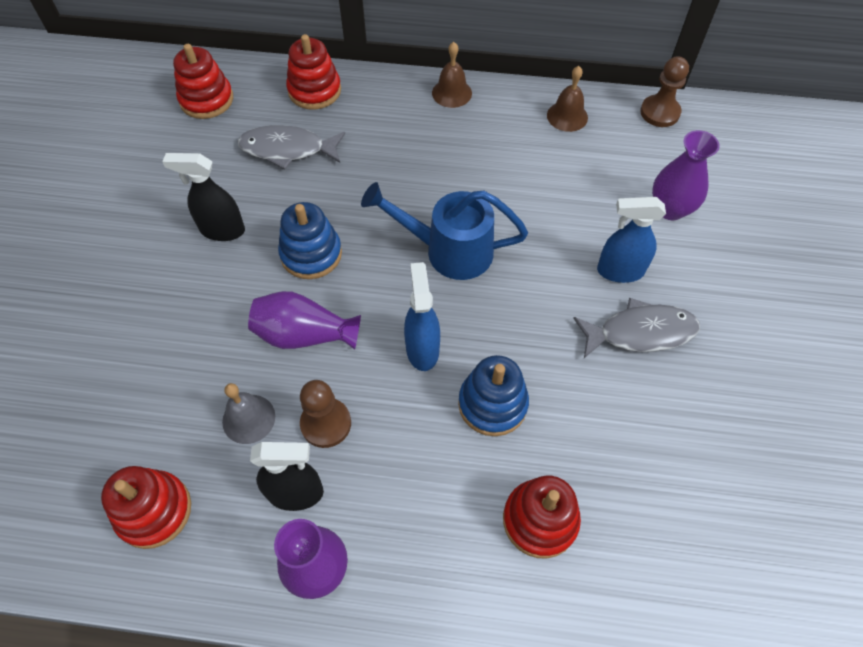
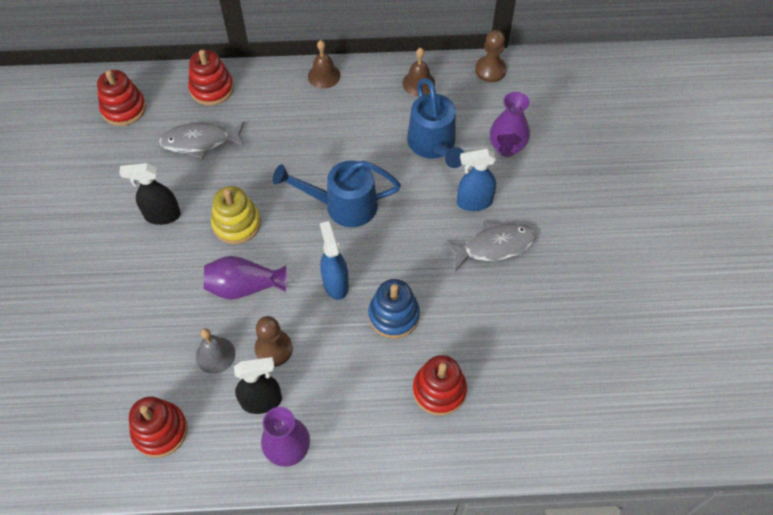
camera: 10 degrees left, 0 degrees up
(311, 254) = (236, 224): blue stacking toy -> yellow stacking toy
(576, 193) = (433, 145): none -> blue watering can

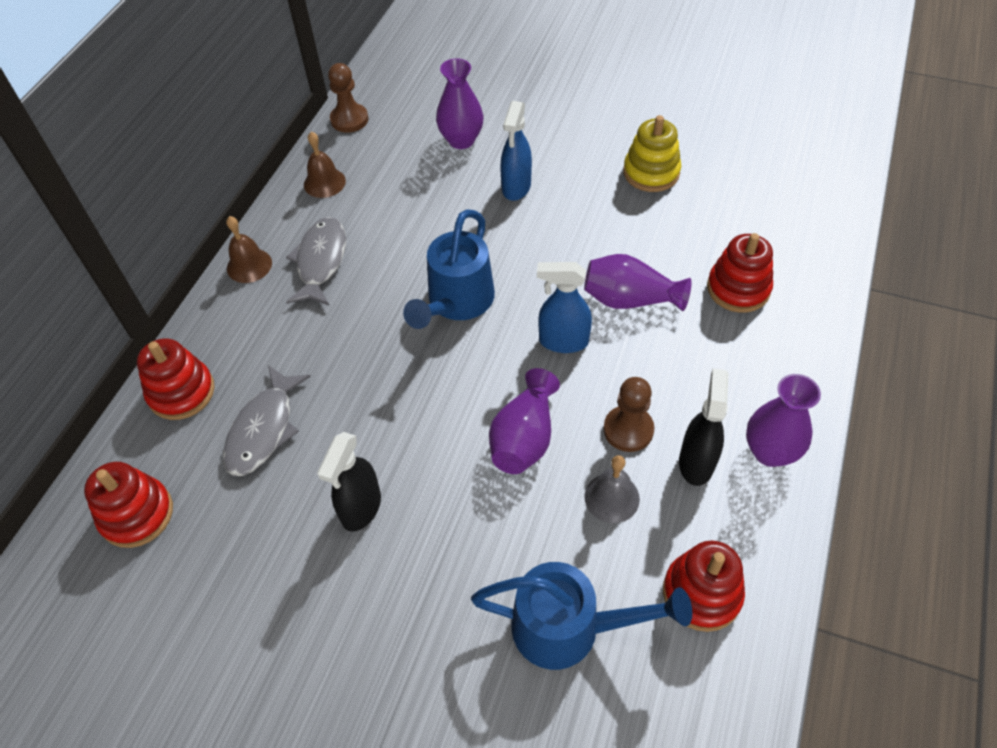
camera: 65 degrees left, 5 degrees down
(236, 224) = (423, 421): yellow stacking toy -> yellow stacking toy (651, 172)
(393, 315) = (629, 299): blue stacking toy -> purple vase
(433, 145) = (421, 197): blue watering can -> blue watering can (569, 628)
(494, 246) = (580, 189): grey fish -> grey fish (321, 261)

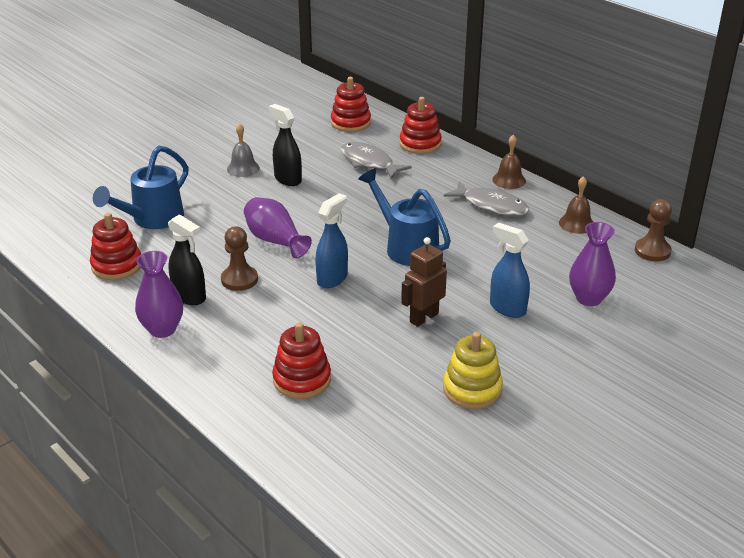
camera: 115 degrees right, 20 degrees down
(575, 240) = (423, 317): none -> brown robot
(612, 497) = (203, 257): grey bell -> grey bell (243, 168)
(629, 299) = (341, 321): purple vase -> none

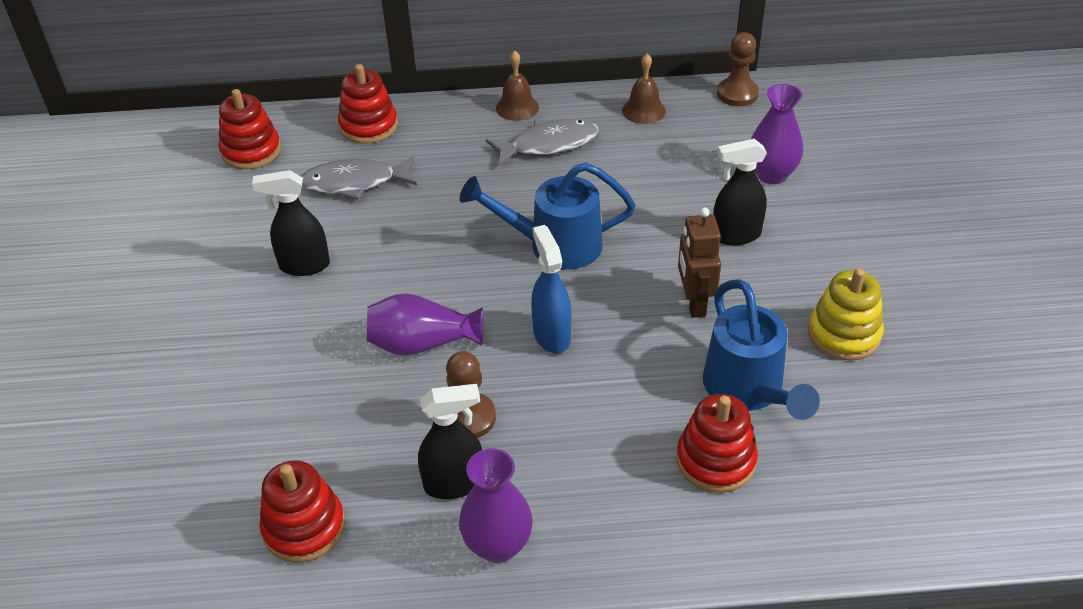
camera: 50 degrees left, 10 degrees up
(152, 219) = (236, 438): blue watering can -> blue watering can (748, 390)
(243, 168) = (228, 291): grey bell -> none
(507, 308) = (735, 235): blue spray bottle -> black spray bottle

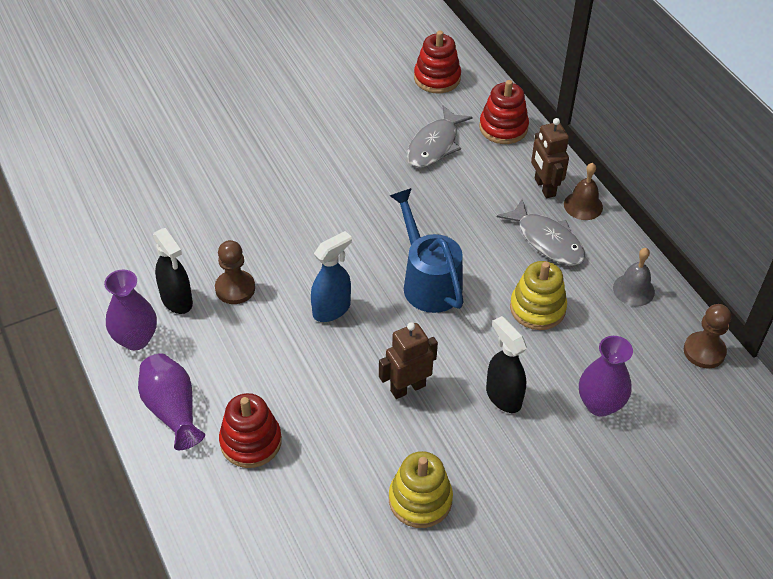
camera: 65 degrees right, 5 degrees up
(304, 265) = (336, 152): black spray bottle -> none
(304, 527) = (118, 240): red stacking toy -> none
(355, 183) = (435, 145): grey fish -> grey fish turned 120 degrees counterclockwise
(422, 344) = (291, 240): purple vase -> purple vase (172, 410)
(475, 124) = (544, 187): none -> brown robot
(634, 178) = (537, 308): none -> yellow stacking toy
(644, 110) = (633, 289): brown bell -> grey bell
(748, 390) = (328, 446): blue watering can -> none

